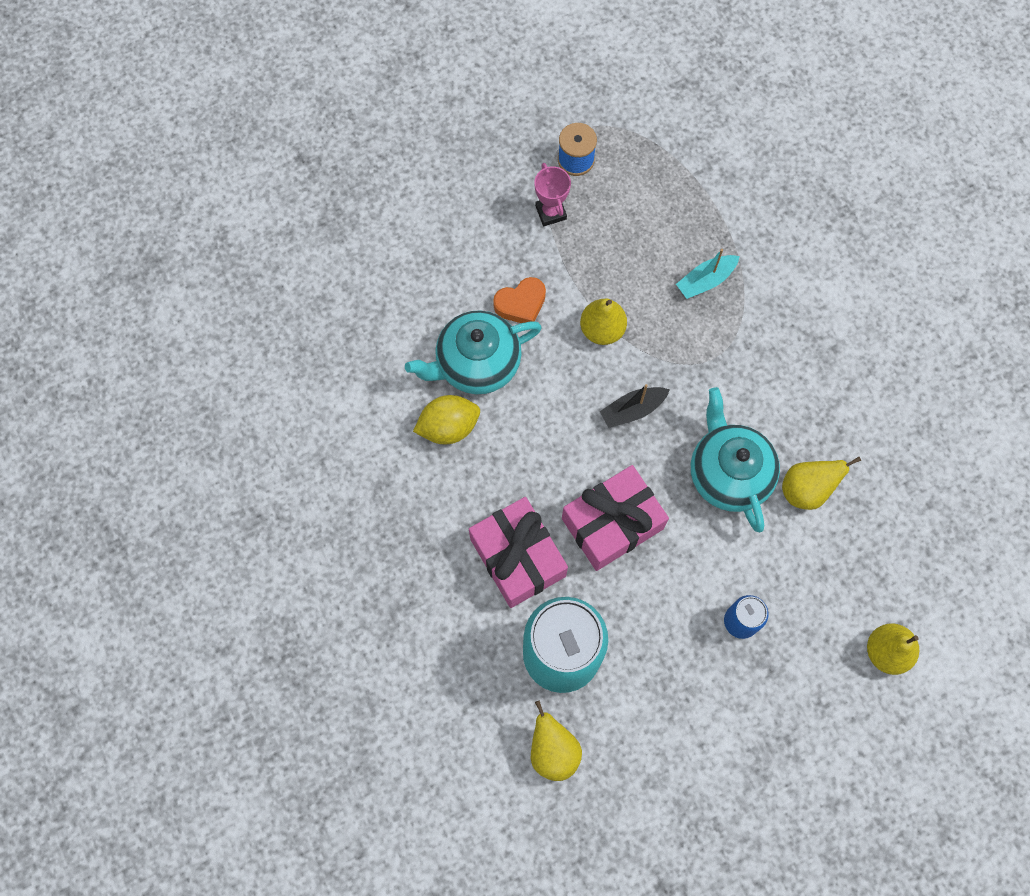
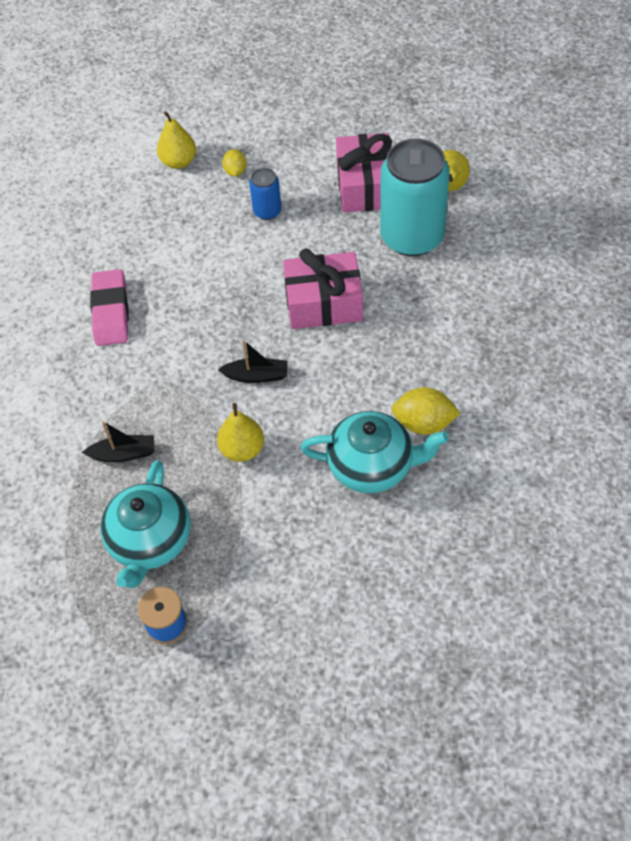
camera: 150 degrees left, 15 degrees down
(517, 557) = (413, 308): pink gift -> pink gift (366, 186)
(521, 304) = (303, 502): orange heart -> none
(550, 212) = (224, 579): pink trophy -> none
(706, 280) = (123, 454): turquoise boat -> black boat
(728, 473) = (210, 302): turquoise teapot -> turquoise teapot (150, 541)
(806, 490) = (159, 270): yellow pear -> none
(812, 666) = (235, 171): none -> yellow lemon
(821, 419) = (111, 312): none -> pink eraser

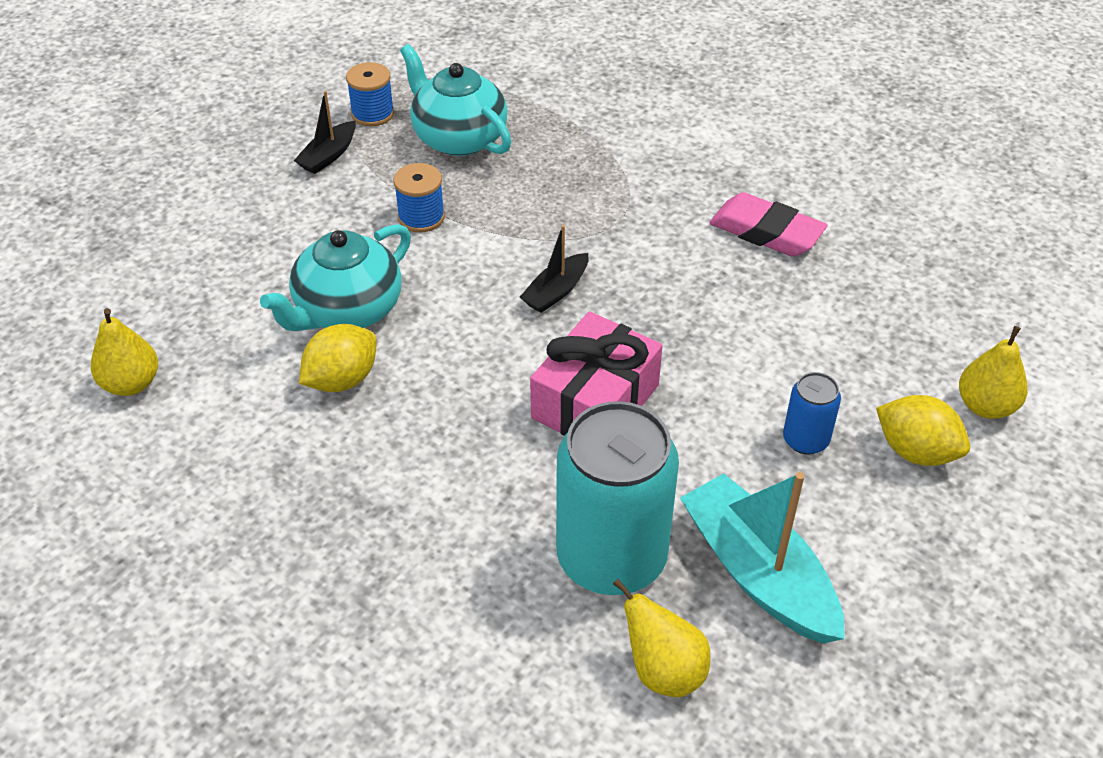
camera: 125 degrees right, 10 degrees down
(123, 454) = (570, 163): black boat -> black boat (328, 156)
(235, 171) = (916, 451): yellow lemon -> yellow lemon, size x1.64
(242, 449) = (480, 236): yellow pear -> yellow pear (131, 384)
(254, 496) = (421, 217): none -> blue spool
(366, 186) = (758, 573): pink gift -> turquoise boat

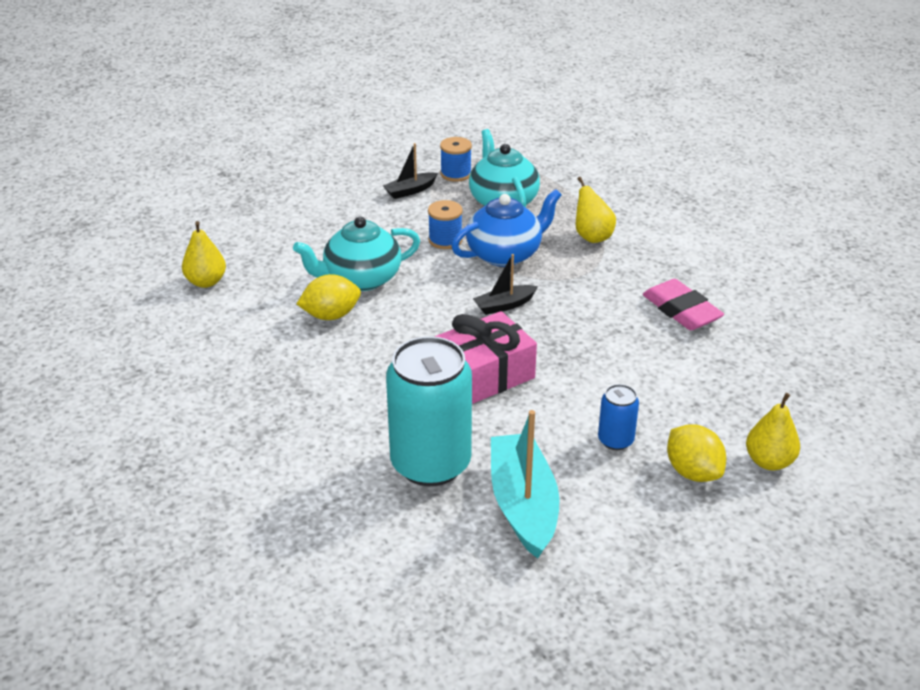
camera: 25 degrees right, 10 degrees down
(510, 215) = (505, 254): none -> blue teapot
(663, 671) = (418, 536): yellow pear -> yellow pear (592, 237)

